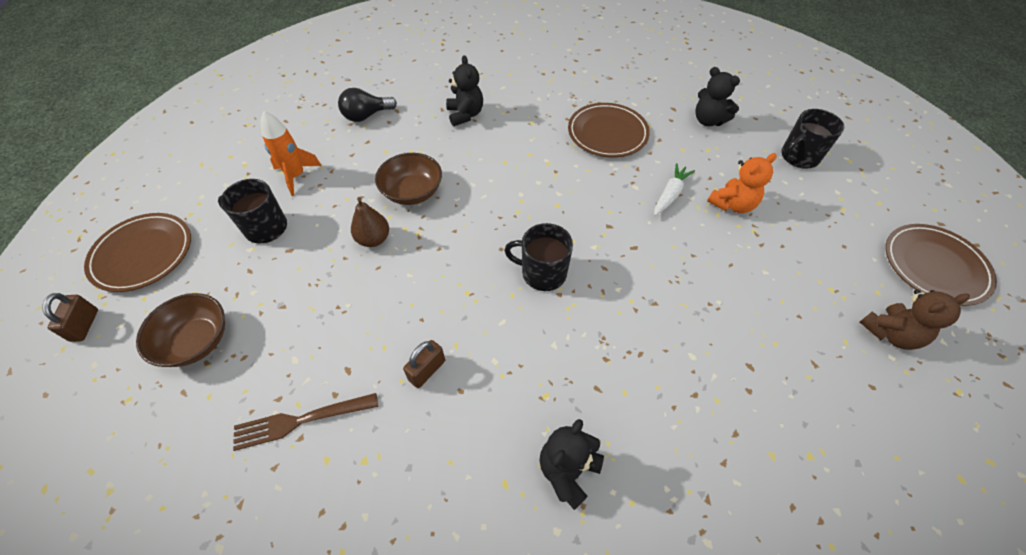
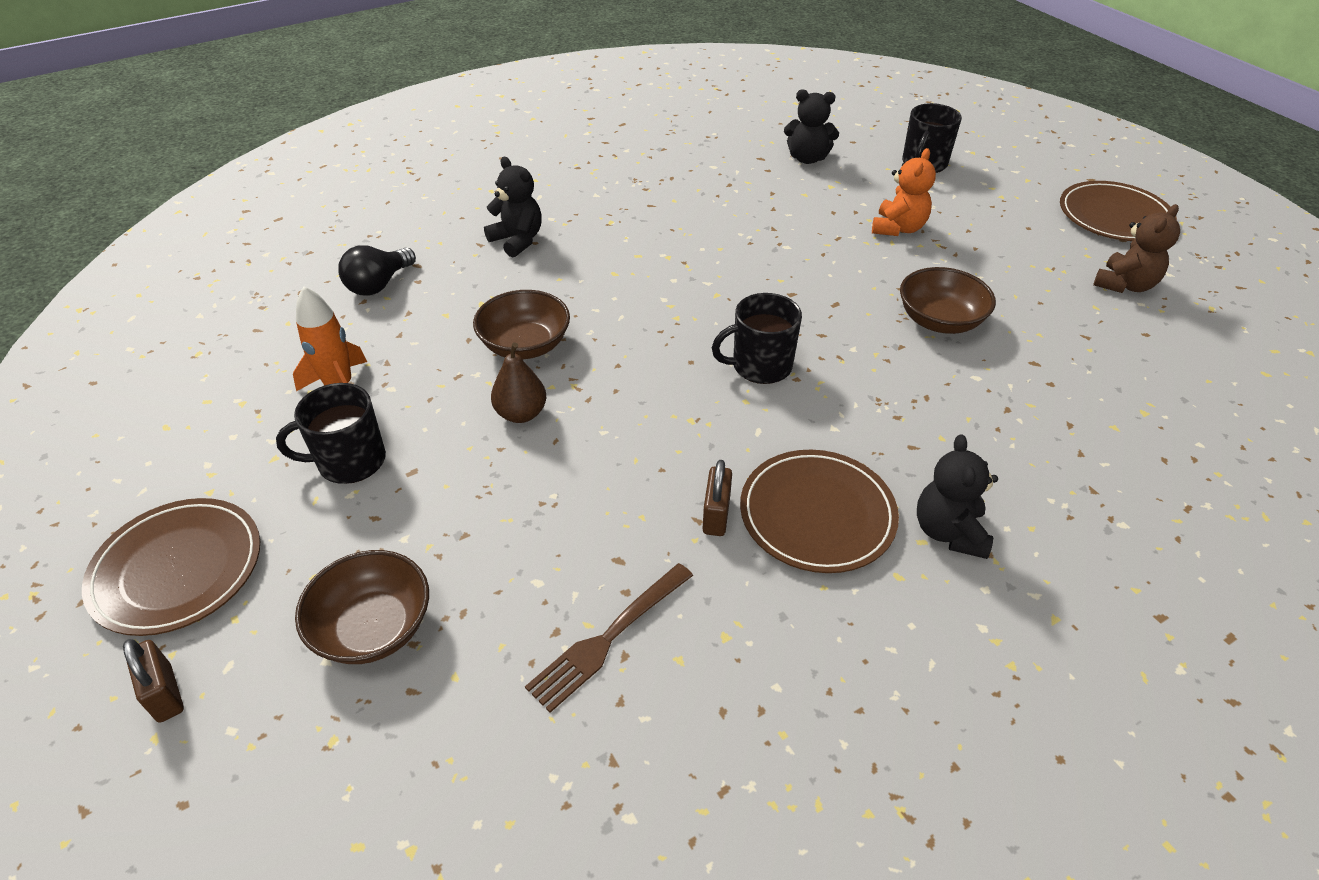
camera: 30 degrees left, 10 degrees down
(607, 133) = (709, 205): brown plate -> brown plate (817, 514)
(670, 194) = (829, 241): white carrot -> none
(702, 296) = (939, 321): none -> brown bowl

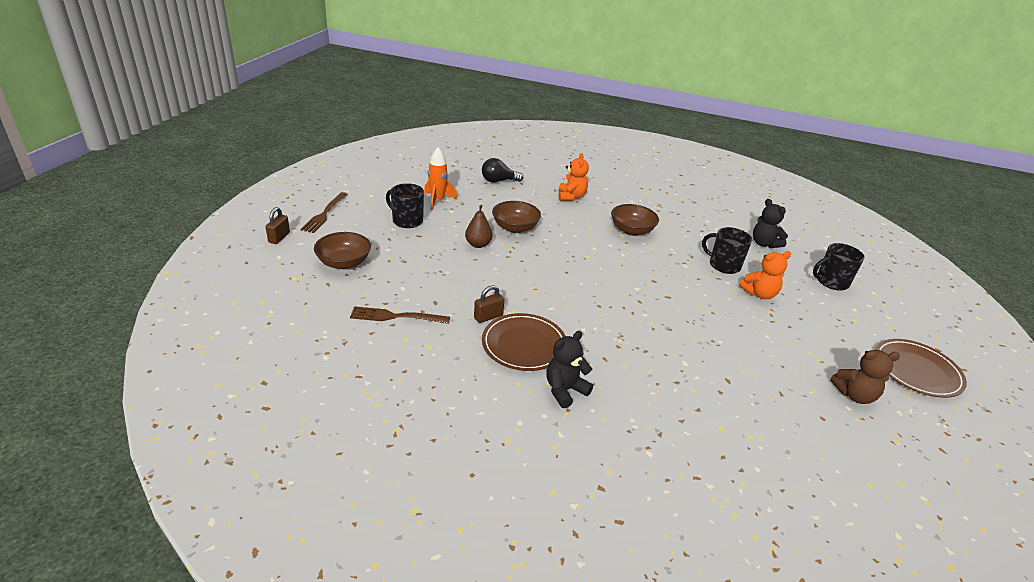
camera: 45 degrees right, 10 degrees down
(177, 569) = (325, 214): brown plate -> brown fork
(517, 240) = (571, 197): black teddy bear -> orange teddy bear
(760, 366) = (591, 292): black mug -> black mug (723, 265)
(939, 321) = (708, 335): brown bowl -> brown bowl (632, 230)

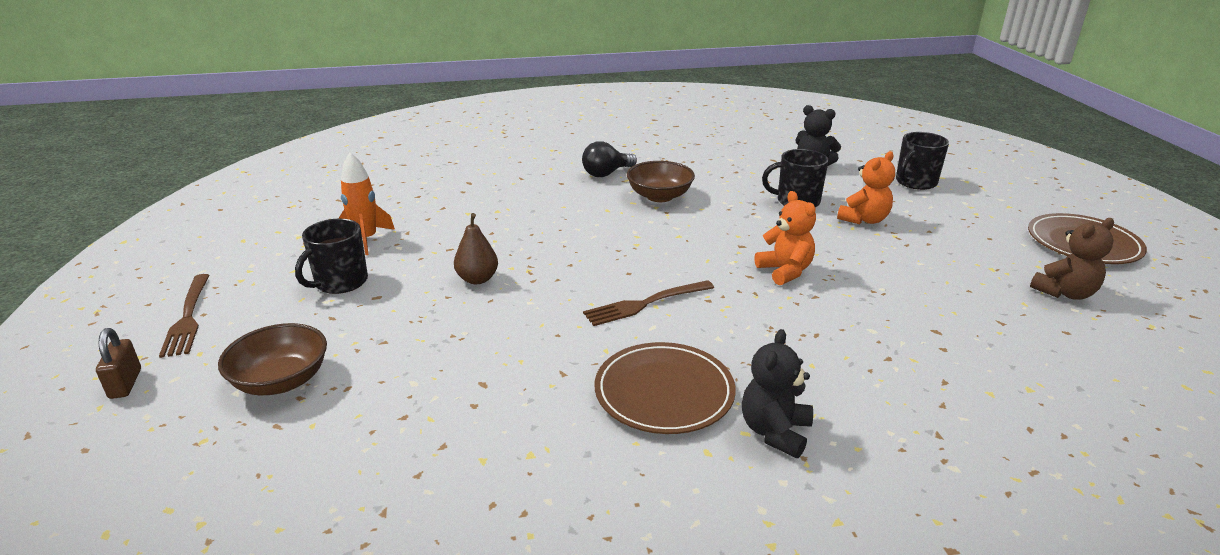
camera: 25 degrees left, 5 degrees down
(396, 317) = (439, 431): brown fork -> brown fork (645, 304)
(407, 221) = (340, 282): black mug -> black mug turned 60 degrees counterclockwise
(488, 317) = (579, 373): brown padlock -> none
(498, 181) = (435, 189): black light bulb -> black light bulb (606, 173)
(515, 228) = (510, 240): brown bowl -> none
(571, 197) = (549, 180): orange teddy bear -> orange teddy bear (785, 271)

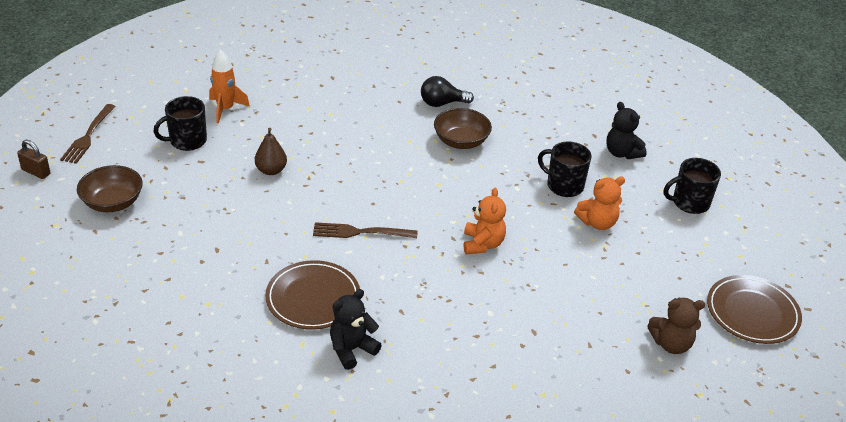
camera: 25 degrees right, 10 degrees up
(125, 383) = (36, 172): brown padlock -> brown padlock turned 75 degrees counterclockwise

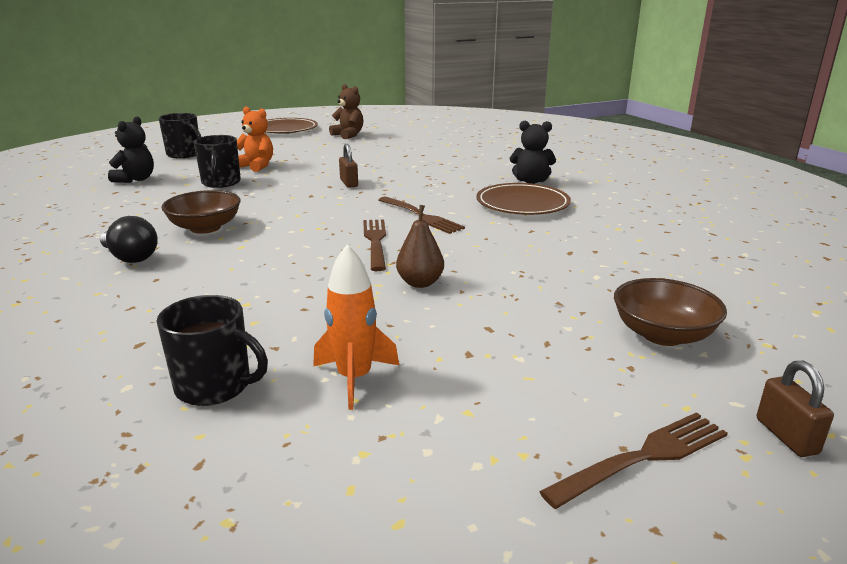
camera: 130 degrees left, 15 degrees down
(187, 141) = (475, 361): black mug -> black mug (215, 386)
(345, 188) = (375, 242): none -> brown fork
(482, 244) = (349, 183): orange teddy bear -> brown padlock

